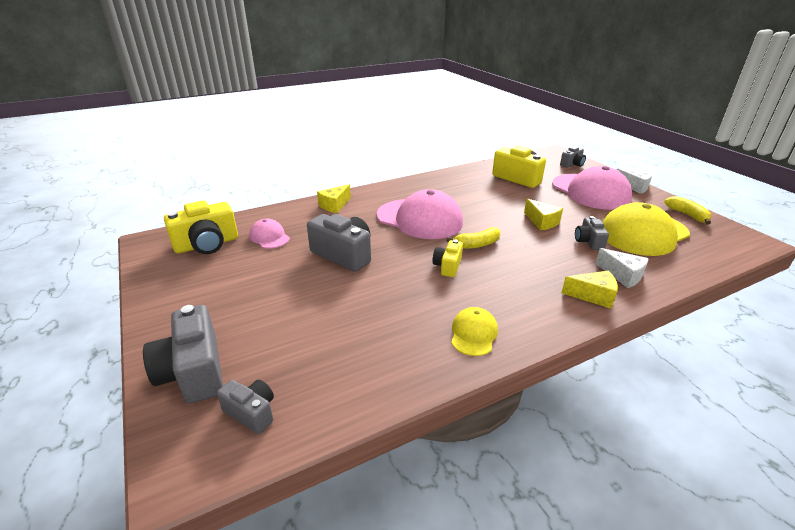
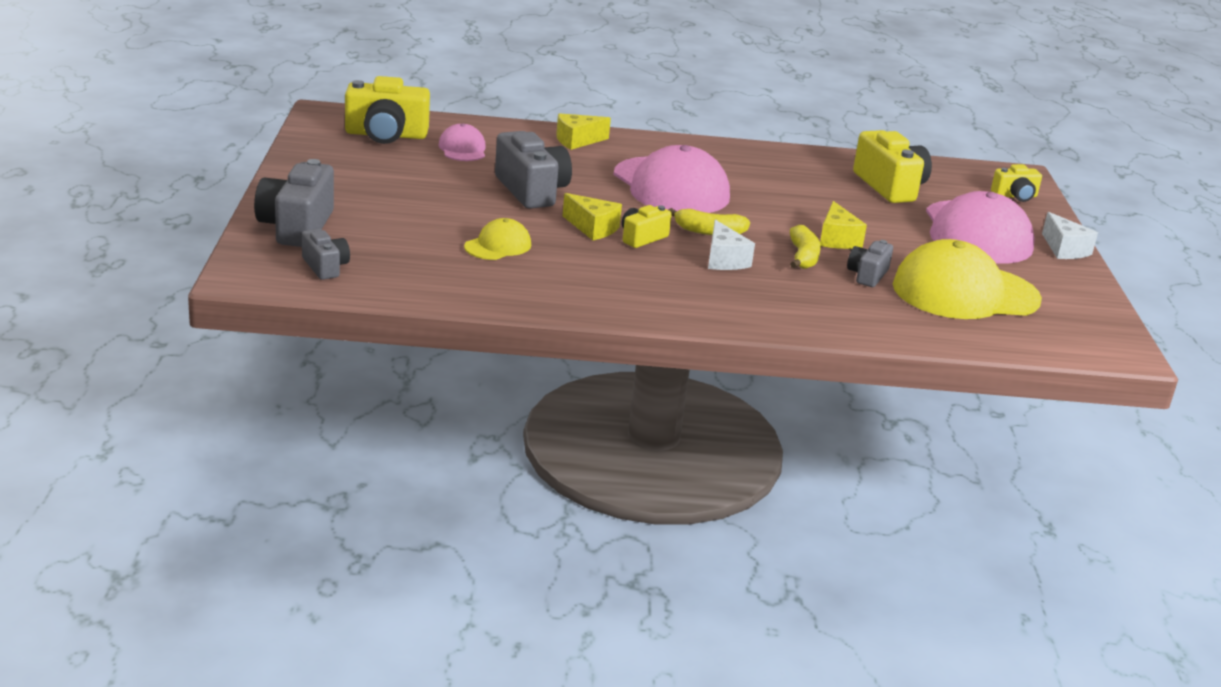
camera: 25 degrees right, 5 degrees down
(473, 334) = (592, 293): yellow cap -> yellow cap (498, 246)
(572, 164) = (1015, 196): grey camera -> yellow camera
(593, 296) = (780, 314): yellow cheese -> yellow cheese (592, 228)
(622, 275) = (852, 313): white cheese -> white cheese (724, 260)
(687, 215) = (1079, 299): yellow banana -> yellow banana (803, 257)

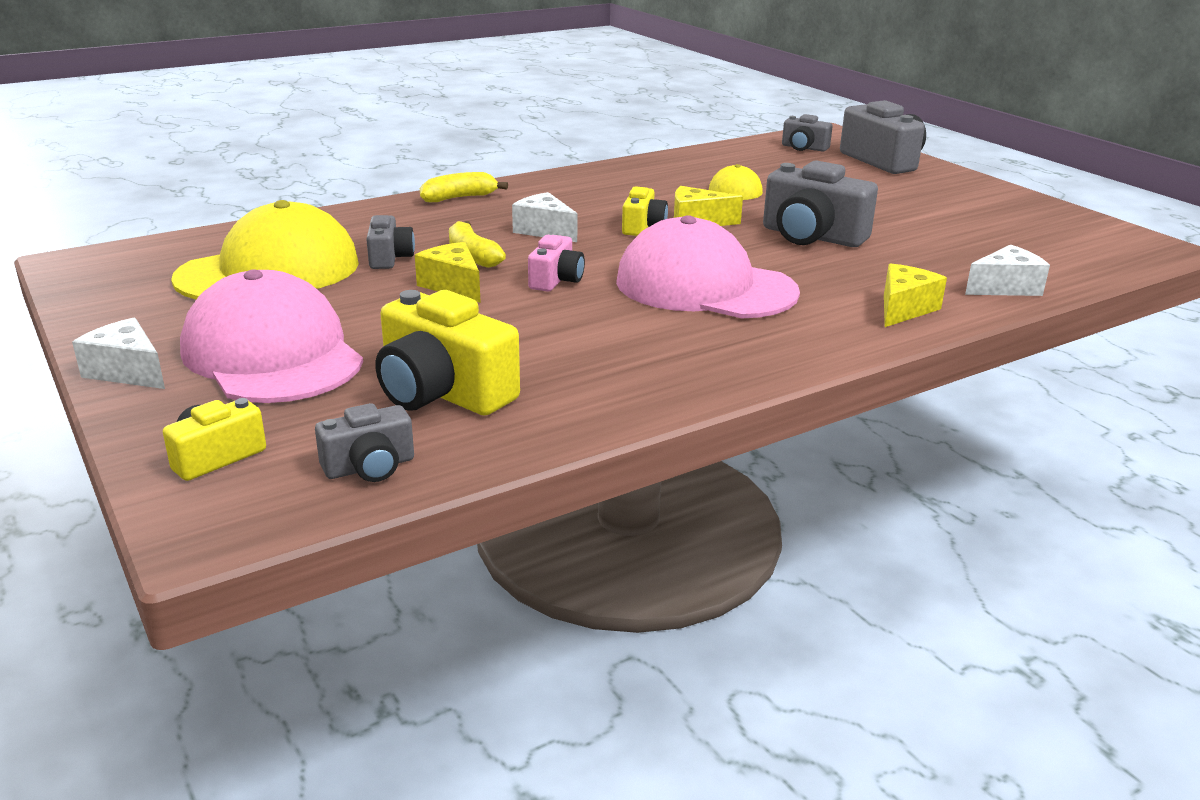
camera: 150 degrees right, 0 degrees up
(386, 135) = (1052, 245): yellow camera -> none
(462, 149) = (964, 255): pink cap -> none
(490, 130) = (1005, 287): none -> white cheese
(709, 232) = (593, 251): yellow banana -> yellow banana (459, 198)
(762, 221) = (556, 280): none -> pink camera
(943, 172) = (370, 467): none -> grey camera

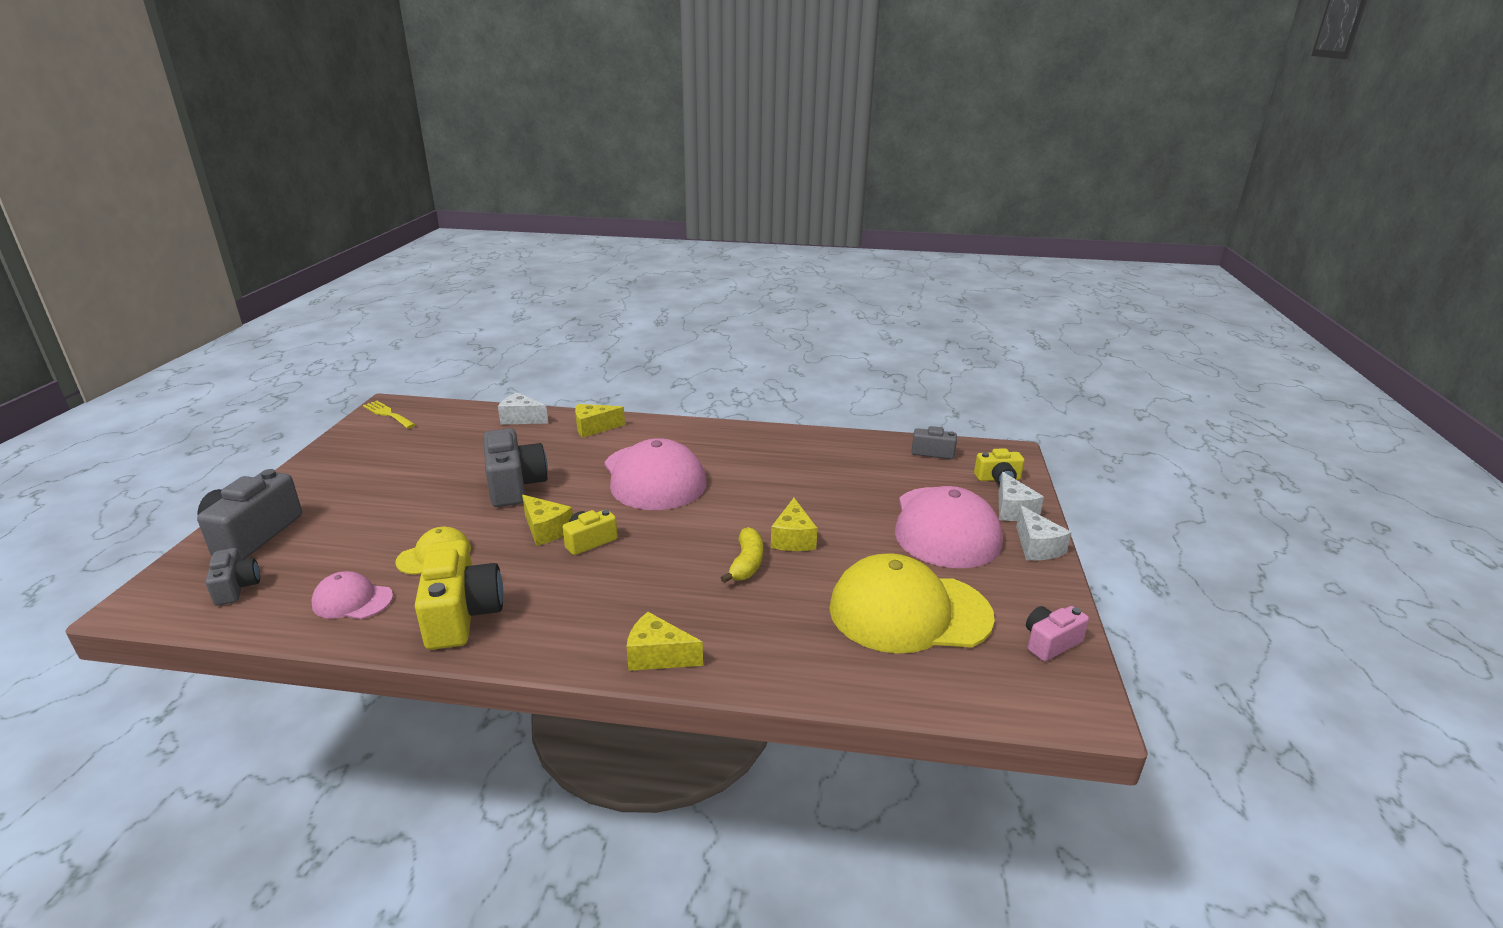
camera: 140 degrees left, 0 degrees up
(389, 258) = (807, 588): grey camera -> none
(442, 392) = (873, 471): yellow camera -> yellow camera (461, 614)
(459, 198) = (658, 656): yellow banana -> yellow cheese
(544, 231) = (659, 569): white cheese -> white cheese (1012, 510)
(556, 280) = (725, 516): pink camera -> pink camera (1050, 643)
(720, 162) = (352, 600): none -> pink cap
(1126, 242) = (388, 414): none -> yellow fork

